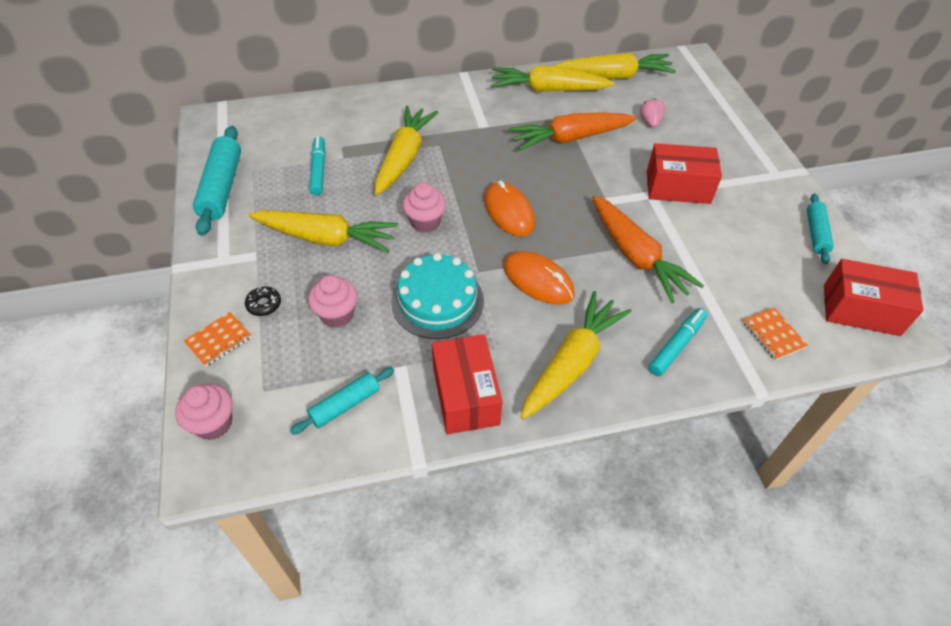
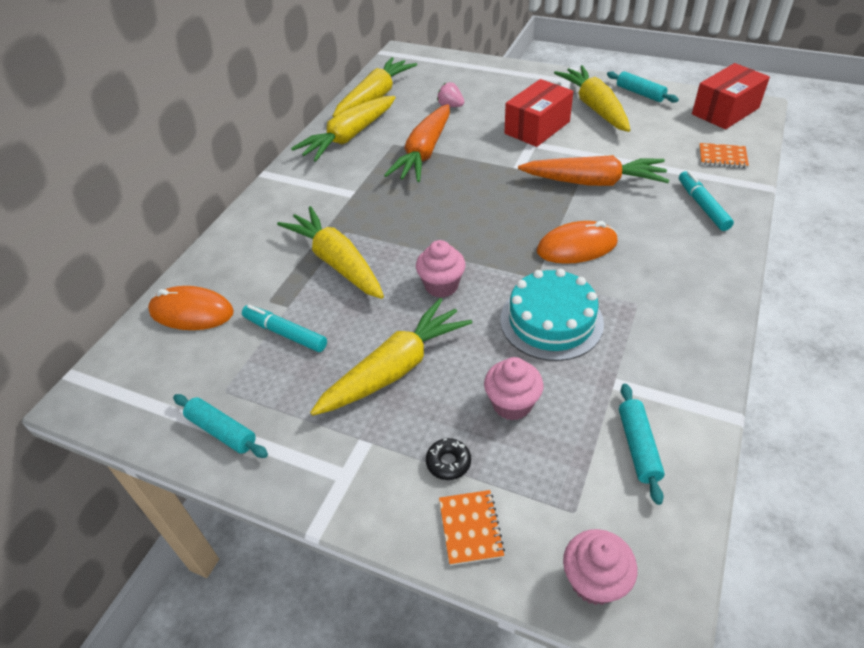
camera: 50 degrees left, 5 degrees down
(221, 187) = (222, 431): turquoise rolling pin -> turquoise rolling pin, size x0.60
(465, 395) = (679, 351): red box -> none
(509, 212) = (478, 227): orange mouse -> orange mouse (191, 312)
(572, 363) = (683, 269): yellow carrot -> yellow carrot (594, 107)

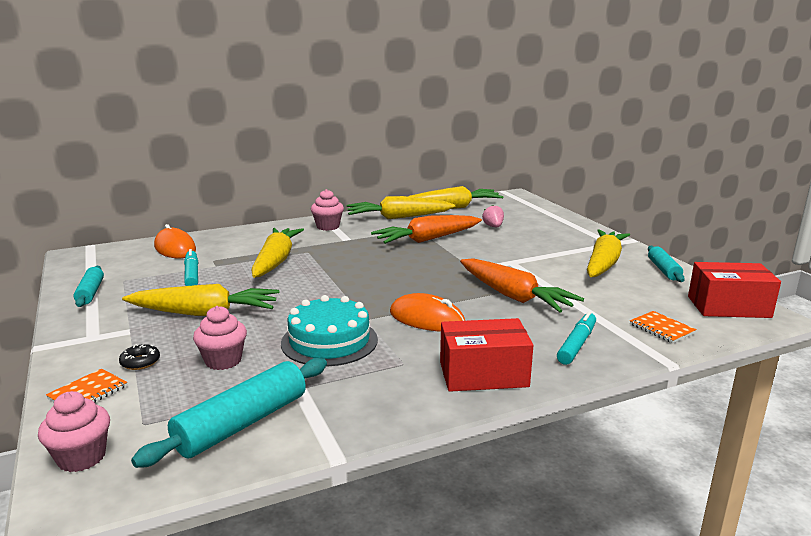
camera: 40 degrees right, 25 degrees down
(441, 286) = (305, 295): pink cupcake -> pink cupcake (328, 226)
(537, 127) = (533, 256): red box -> red box (483, 374)
(638, 447) = (242, 423): turquoise rolling pin -> turquoise rolling pin, size x1.67

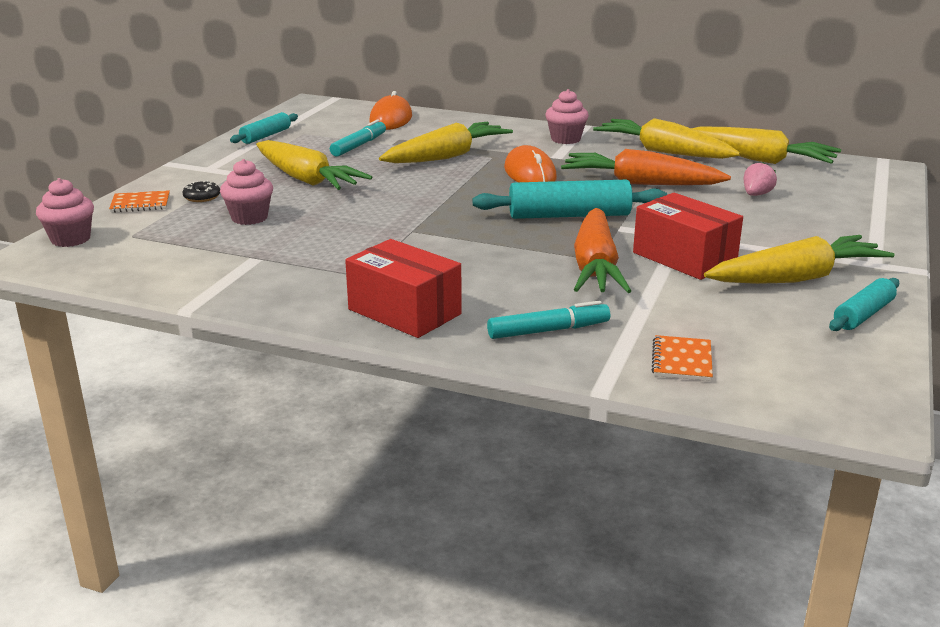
camera: 45 degrees right, 5 degrees up
(242, 423) = (179, 262): turquoise rolling pin -> turquoise rolling pin (569, 215)
(329, 341) = (347, 235): turquoise cake -> none
(427, 319) = (463, 251): orange mouse -> orange mouse (530, 173)
(728, 307) = (838, 382): red box -> red box (684, 258)

